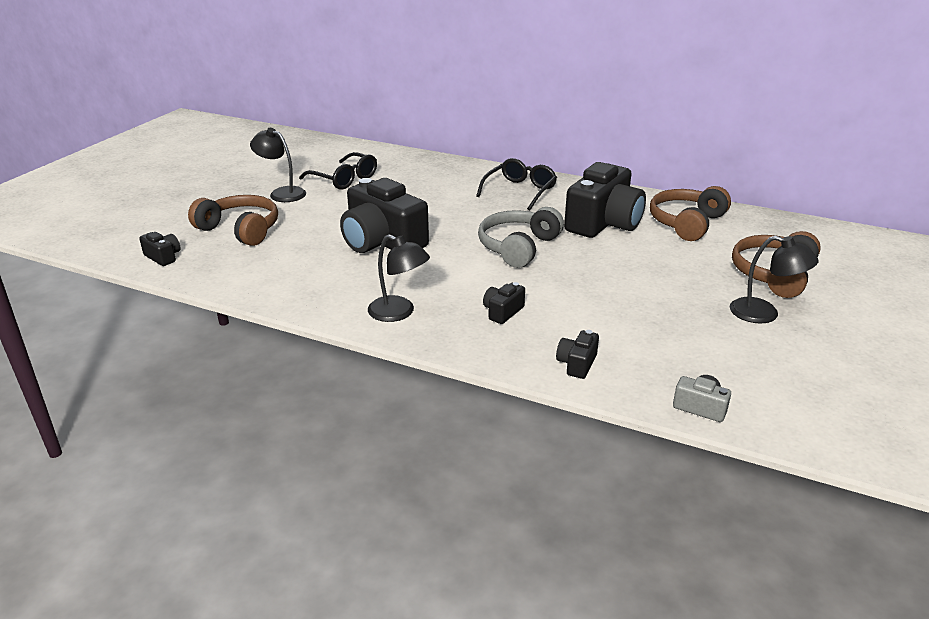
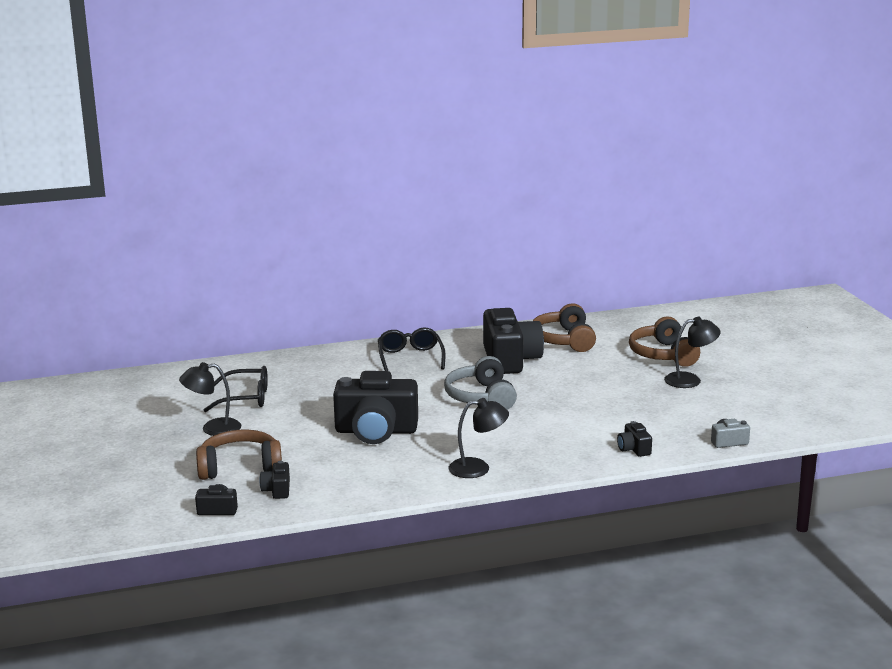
camera: 40 degrees left, 10 degrees down
(502, 312) = (542, 440): black camera -> black camera (277, 490)

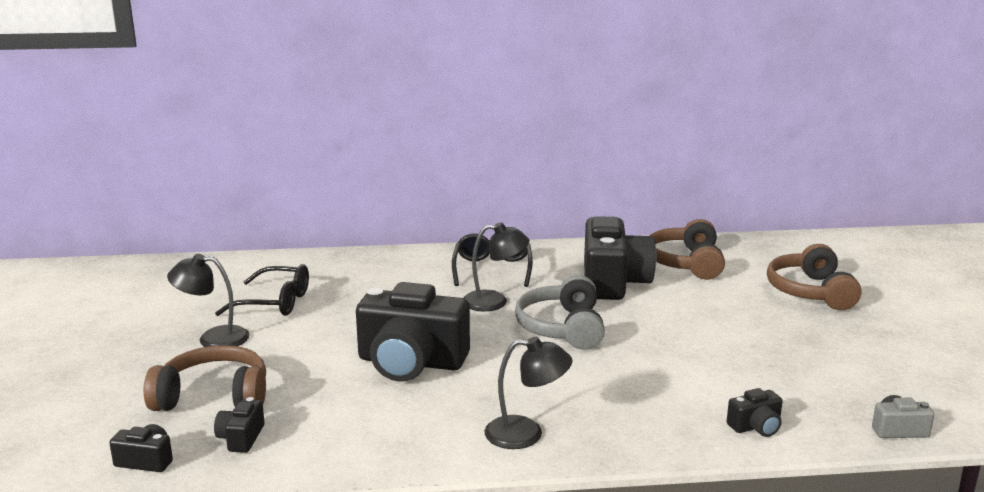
camera: 10 degrees right, 0 degrees up
(634, 449) = (756, 427): black camera -> black camera turned 105 degrees counterclockwise
(690, 380) = (845, 329): black lamp -> black lamp (494, 302)

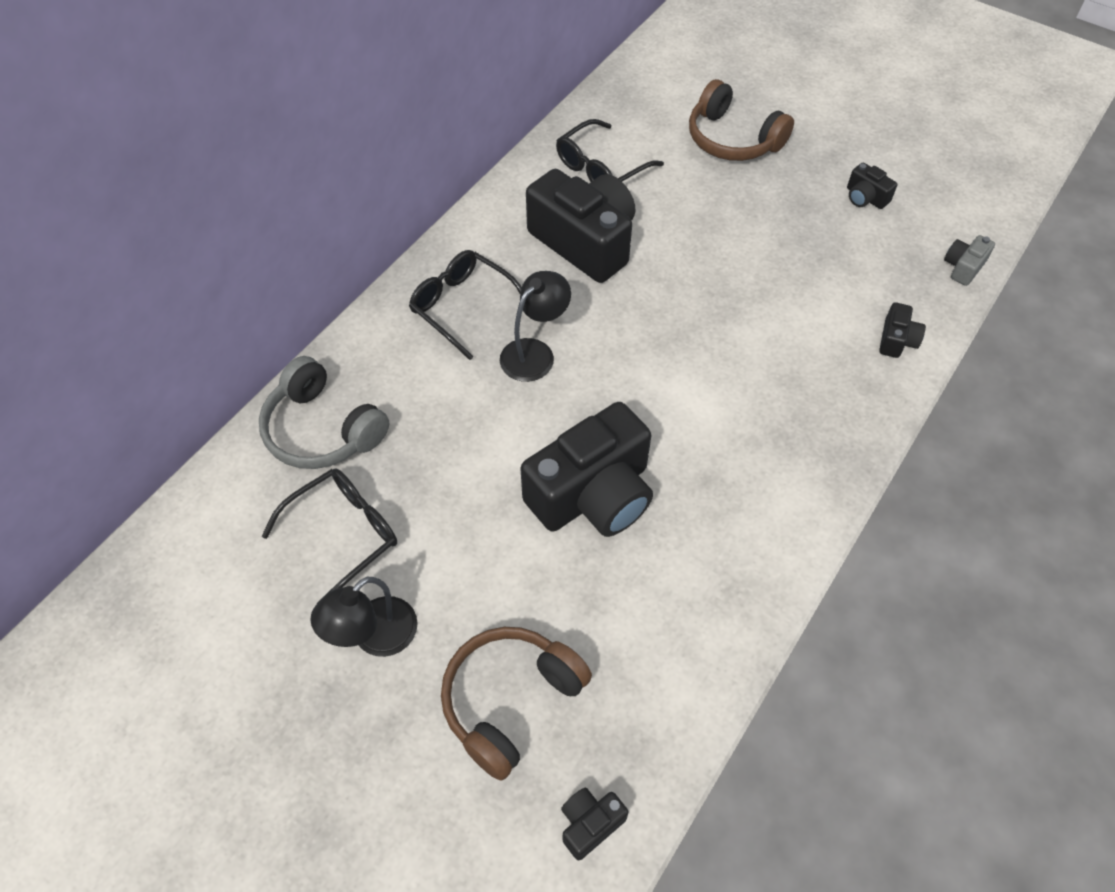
camera: 50 degrees left, 35 degrees up
(241, 438) = (615, 716): black camera -> black camera (865, 197)
(526, 434) = (789, 490): black lamp -> none
(562, 328) = (636, 340): grey headphones -> grey headphones (322, 429)
(686, 263) = (601, 168): brown headphones -> black glasses

